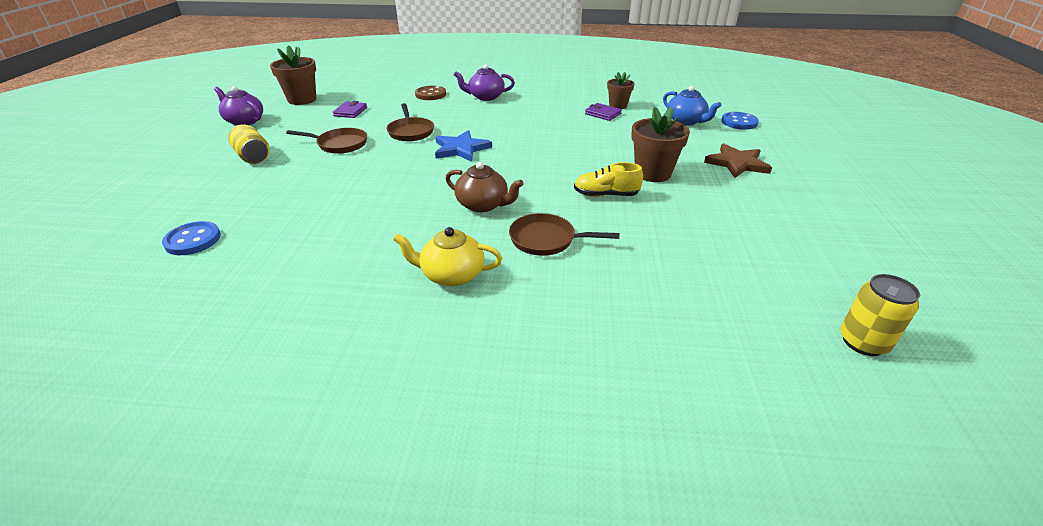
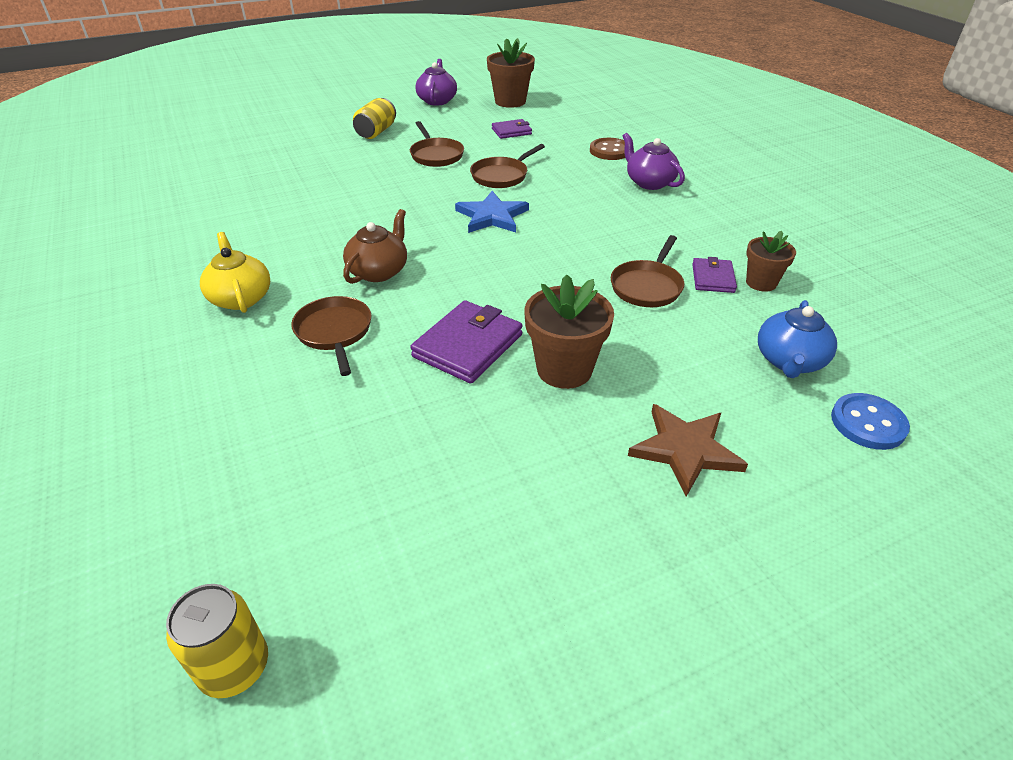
camera: 60 degrees right, 5 degrees up
(193, 240) = (232, 169): blue button -> none
(483, 205) = (379, 271): brown teapot -> brown teapot turned 150 degrees counterclockwise
(594, 130) = (647, 286): none -> brown pan
(606, 195) = (468, 346): yellow shoe -> purple wallet

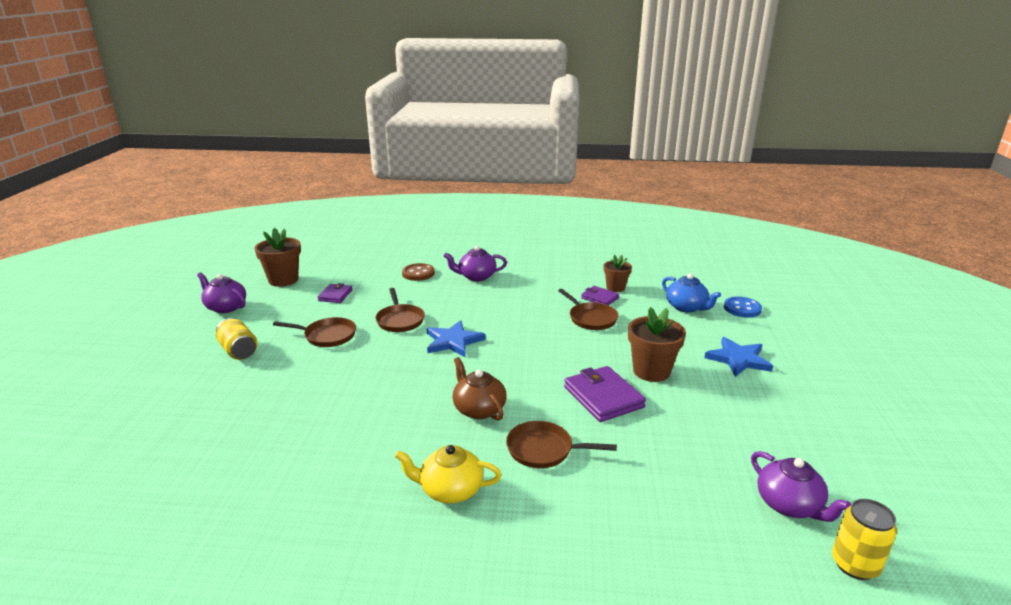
camera: 60 degrees left, 15 degrees down
(336, 571) = (789, 505): none -> purple teapot
(685, 450) = (738, 359): brown star -> blue star

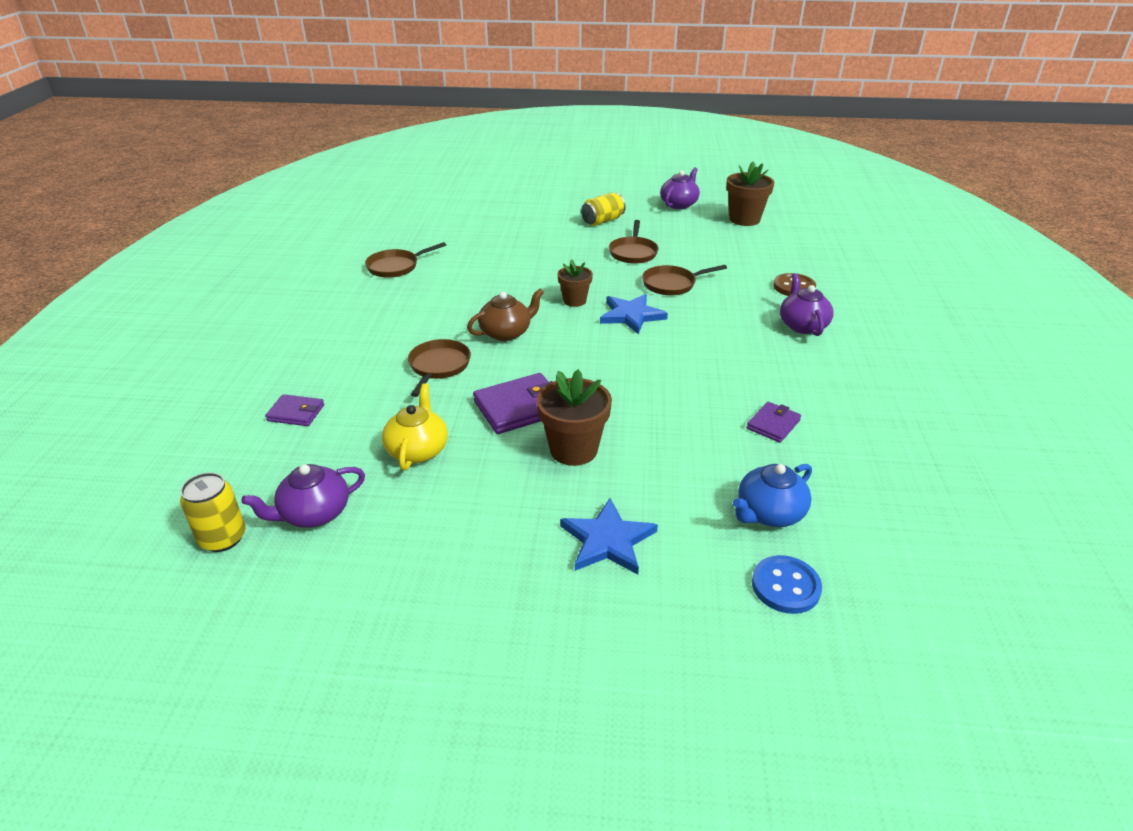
camera: 90 degrees right, 10 degrees up
(335, 295) = (718, 247): purple wallet -> purple wallet (296, 413)
(450, 490) = (400, 322): yellow teapot -> yellow teapot (418, 450)
(591, 318) = (706, 412): brown pan -> brown pan (396, 267)
(615, 288) = (815, 443): brown flower pot -> brown flower pot (574, 301)

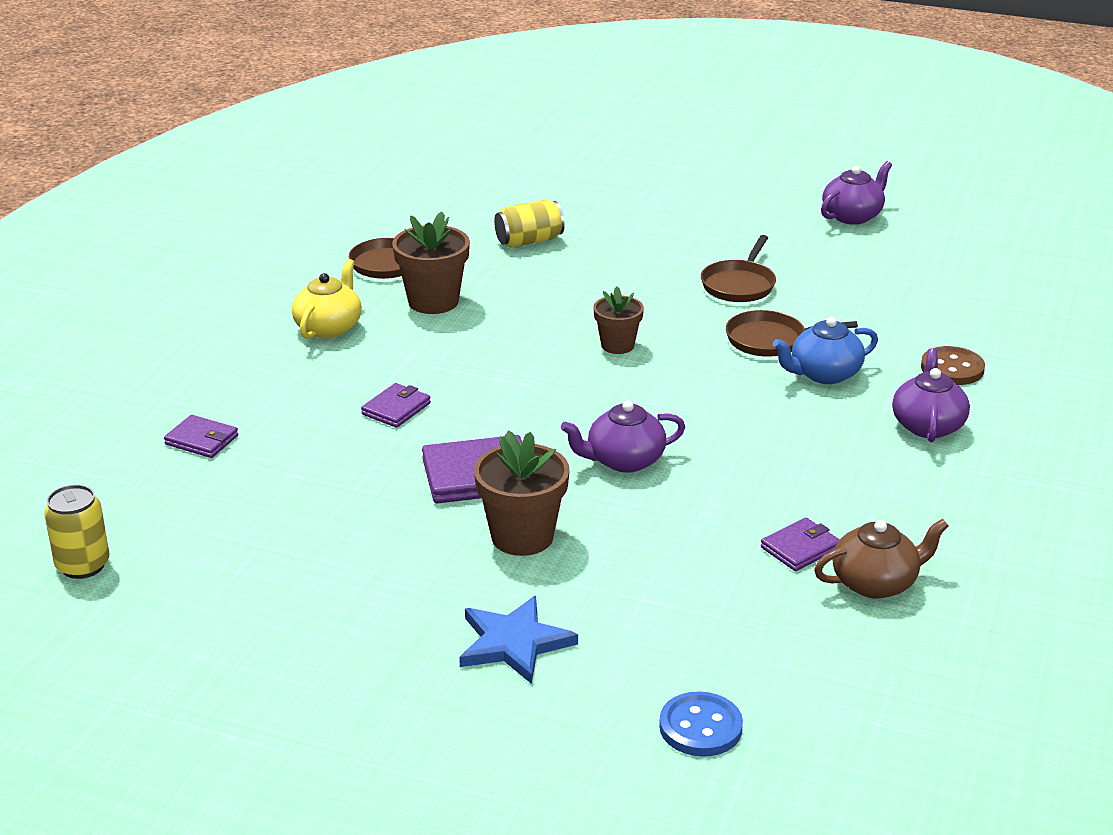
camera: 15 degrees right, 5 degrees down
(314, 513) = (188, 557): purple teapot -> purple teapot (624, 460)
(418, 450) = (332, 506): yellow teapot -> yellow teapot (329, 327)
(438, 366) = (396, 409): brown pan -> purple wallet
(506, 333) = (503, 377): brown teapot -> brown teapot (876, 583)
(602, 221) = (719, 229): yellow can -> yellow can (529, 241)
(631, 315) = (687, 377): blue star -> none
(744, 219) = (942, 253): brown flower pot -> brown flower pot (433, 301)
(769, 513) = (728, 648): blue teapot -> blue teapot (824, 374)

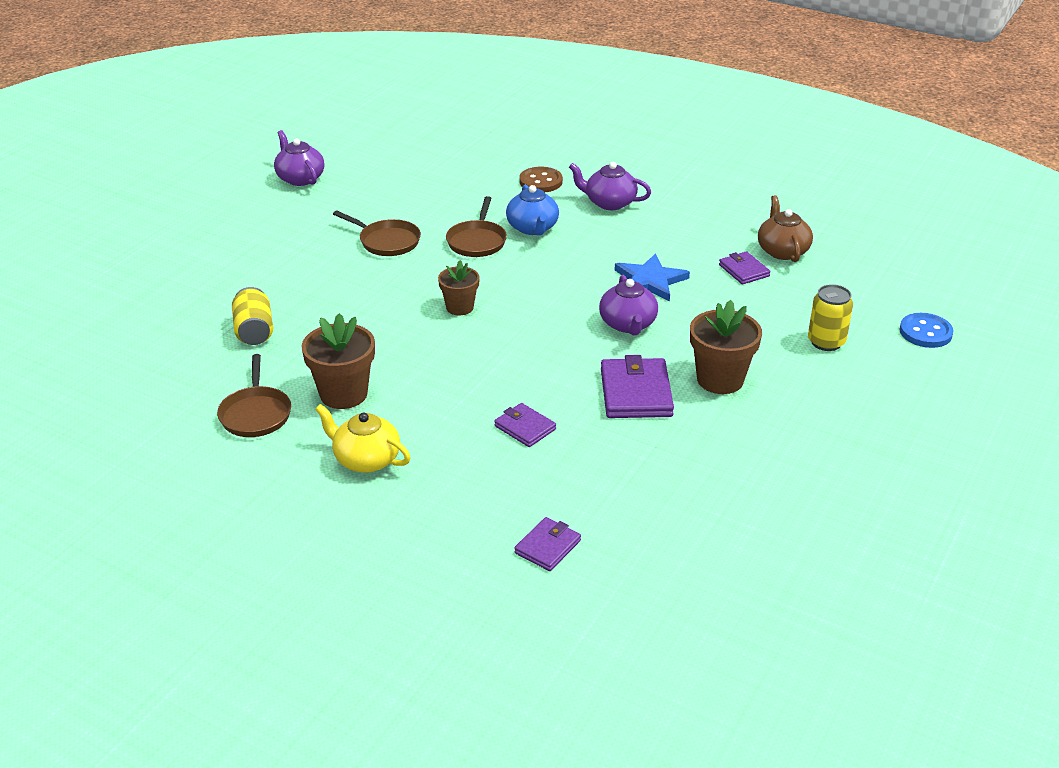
camera: 80 degrees left, 5 degrees up
(83, 565) = (740, 623): yellow can -> yellow can (826, 342)
(514, 643) = (845, 395): blue star -> blue star (650, 281)

